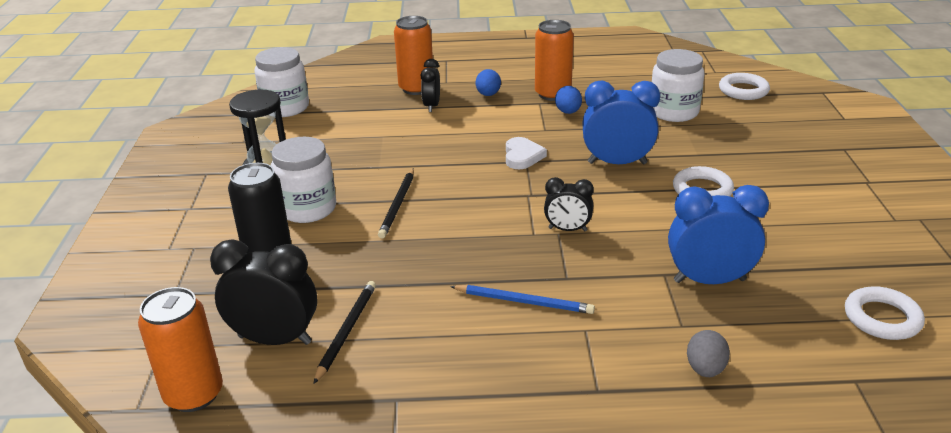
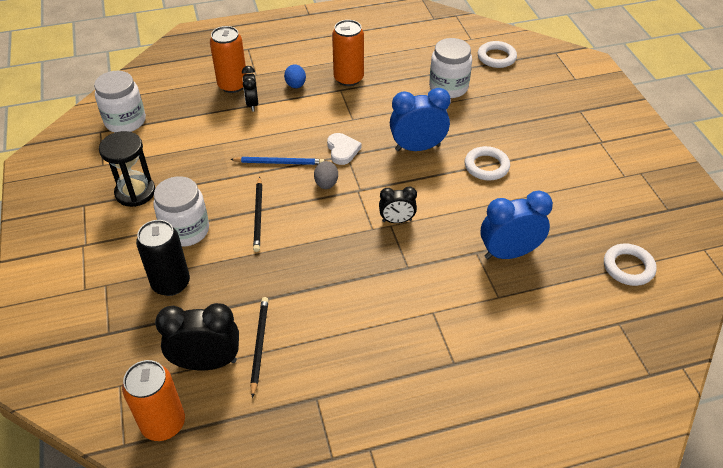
camera: 15 degrees left, 15 degrees up
(524, 302) = (383, 295): blue pencil -> blue pencil (279, 162)
(568, 112) = (366, 97): blue egg -> none
(705, 369) = (522, 332): grey egg -> grey egg (326, 184)

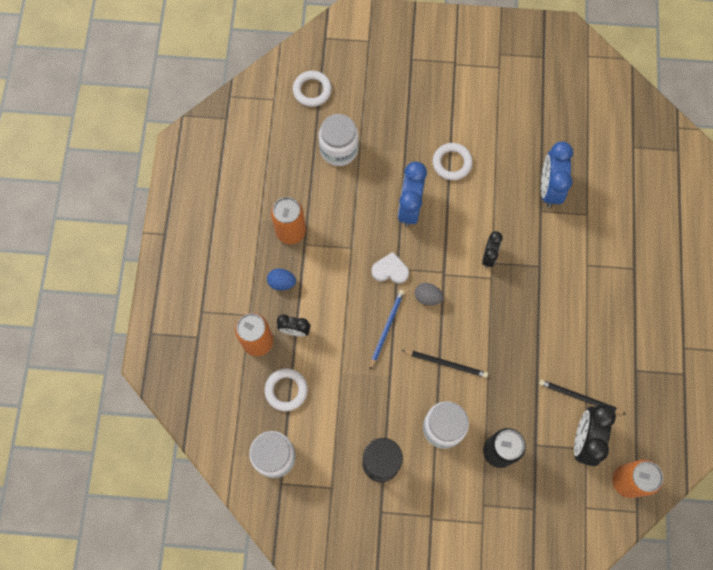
camera: 70 degrees left, 25 degrees up
(628, 267) = (588, 114): white ring -> white ring (286, 390)

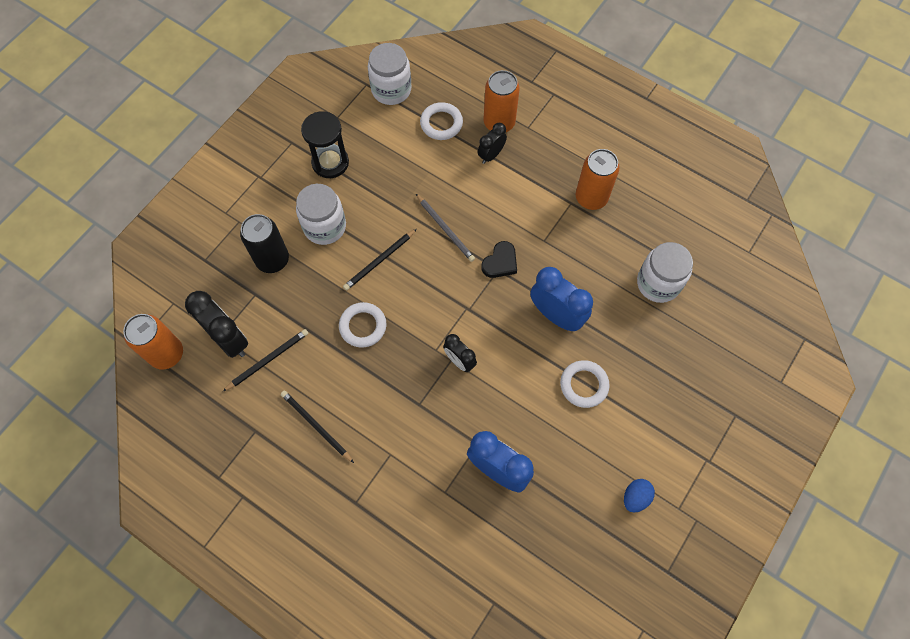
camera: 120 degrees right, 5 degrees down
(282, 282) = (543, 166): blue egg -> blue egg (635, 497)
(312, 90) = (742, 293): white ring -> white ring (363, 326)
(386, 328) = (445, 229): blue pencil -> grey pencil
(390, 270) = (500, 262): white heart -> black heart
(427, 297) = (453, 280): grey egg -> none
(602, 329) = (316, 426): none -> black pencil

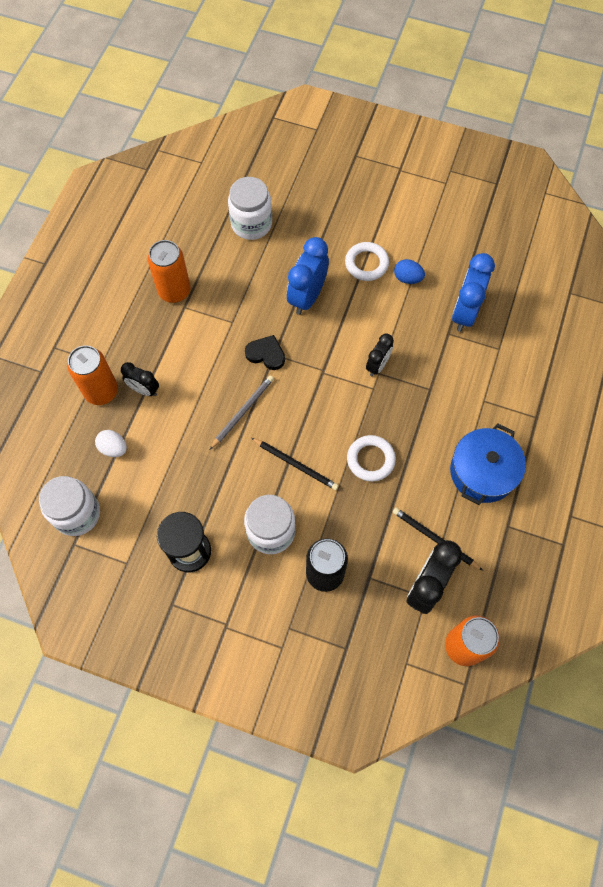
camera: 105 degrees left, 0 degrees up
(316, 426) = (482, 472): black pencil -> blue pot
(441, 123) = (113, 448): white ring -> white egg
(635, 497) = (448, 212): blue egg -> blue egg (407, 278)

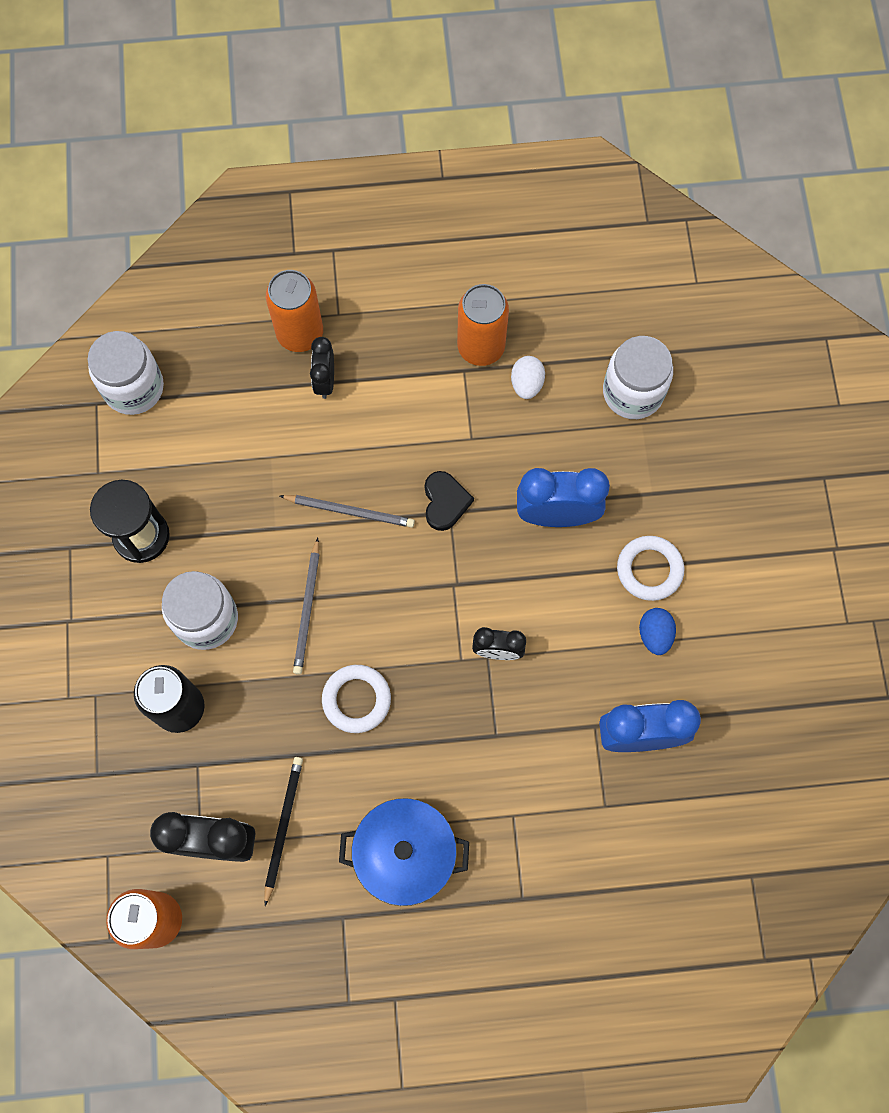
camera: 65 degrees right, 5 degrees up
(113, 448) = (232, 385): white egg -> white egg (526, 384)
(296, 464) = (307, 609): black pencil -> grey pencil

